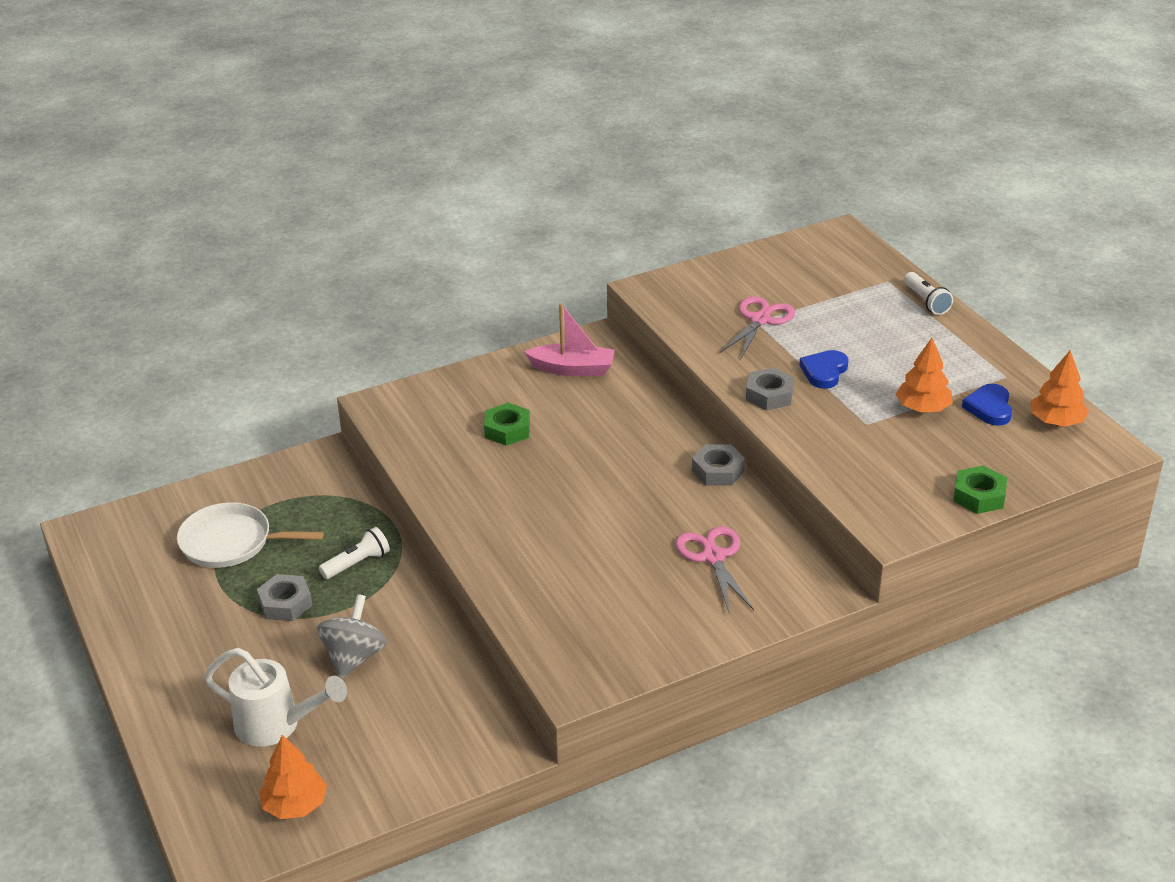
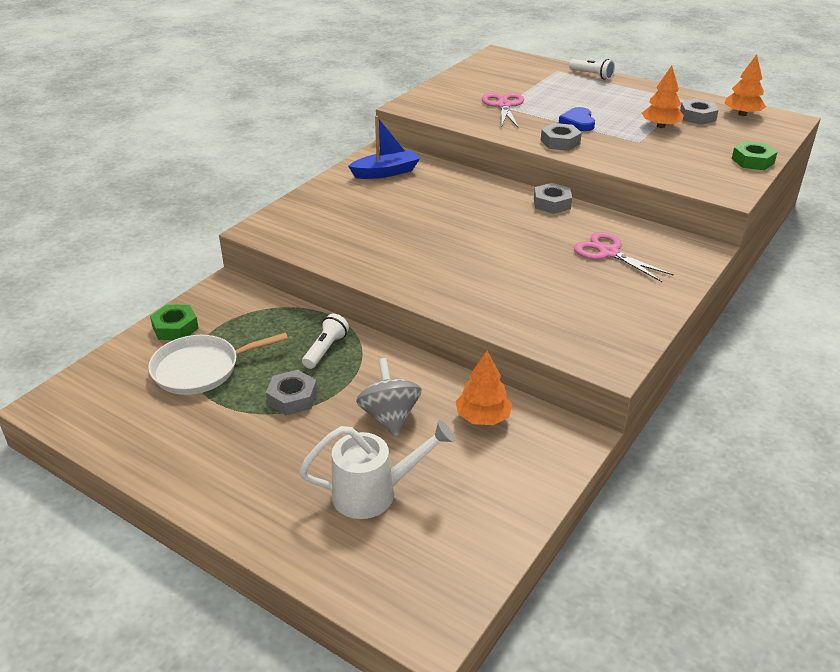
camera: 30 degrees left, 0 degrees up
(295, 805) = (453, 550): orange tree -> orange tree (483, 417)
(507, 430) = (378, 219): green nut -> green nut (175, 327)
(573, 369) = (386, 172): pink boat -> blue boat
(989, 408) = (697, 117): blue heart -> grey nut

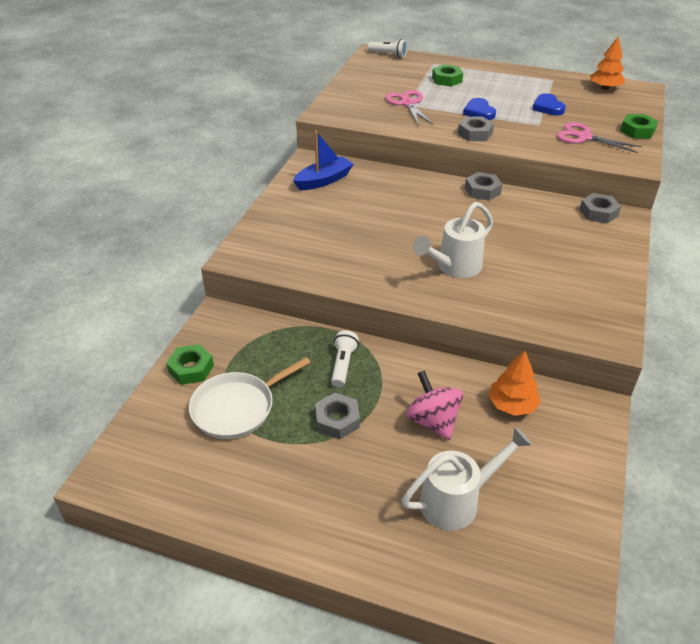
camera: 15 degrees left, 5 degrees up
(389, 417) = (433, 421): grey spinning top -> pink spinning top
(476, 271) = (454, 267): none -> white watering can
(562, 87) = (447, 80): none -> green nut
(592, 75) = (465, 65): white flashlight -> white flashlight (388, 54)
(608, 253) = (553, 231): pink scissors -> pink scissors (584, 137)
(660, 126) = (548, 107): orange tree -> blue heart
(697, 117) = (571, 94): grey nut -> grey nut (598, 212)

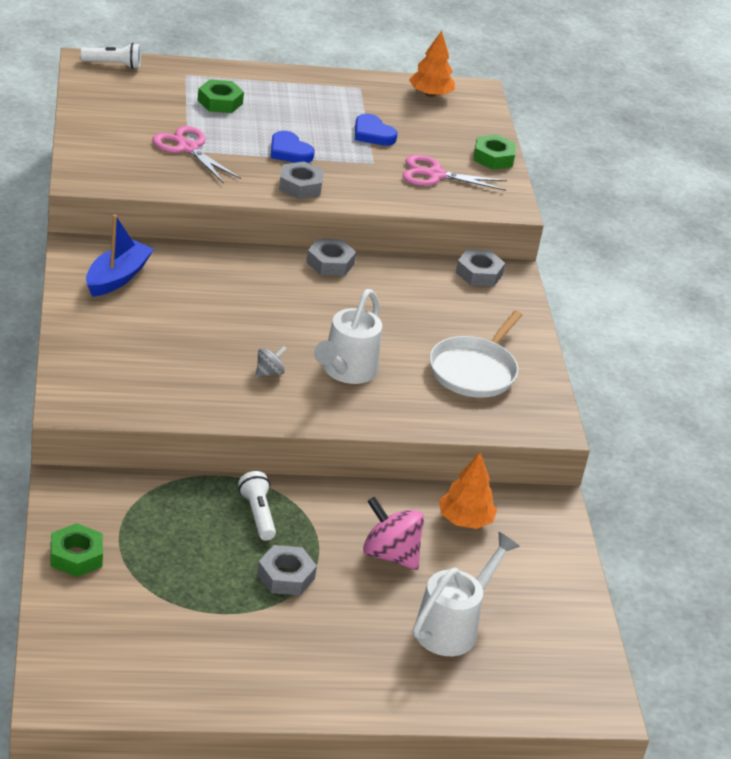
camera: 30 degrees left, 5 degrees down
(237, 407) = (162, 587): white pan -> white pan (474, 370)
(394, 259) = (269, 373): none -> grey spinning top

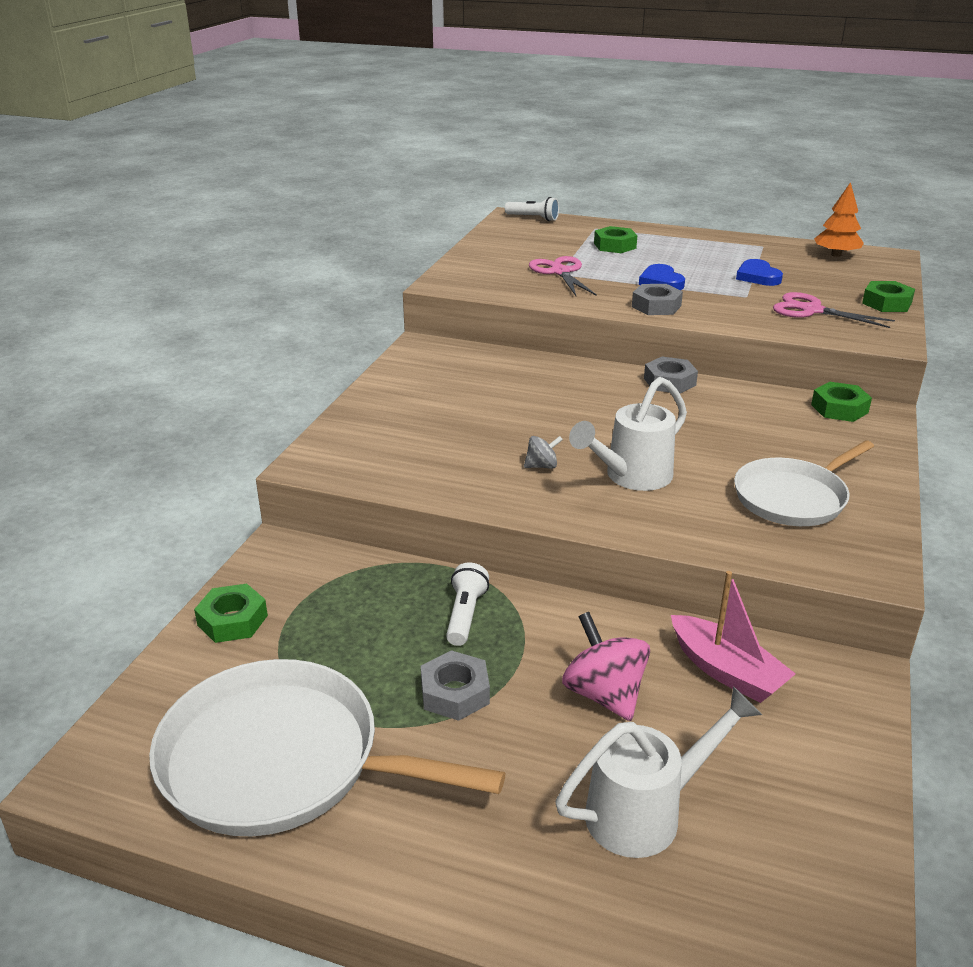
camera: 30 degrees right, 5 degrees down
(117, 277) = (441, 370): blue boat -> none
(194, 650) = (282, 761): none -> white pan
(465, 520) = (726, 671): orange tree -> pink boat
(479, 273) = (839, 408): grey nut -> green nut

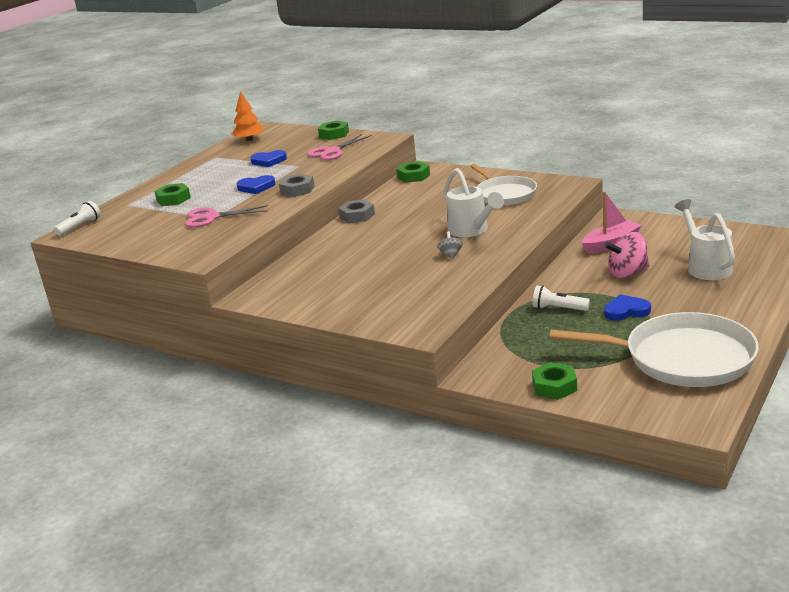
camera: 75 degrees left, 5 degrees down
(282, 761) = (682, 358): white pan -> white pan turned 105 degrees counterclockwise
(455, 693) = (626, 311): grey nut -> blue heart

